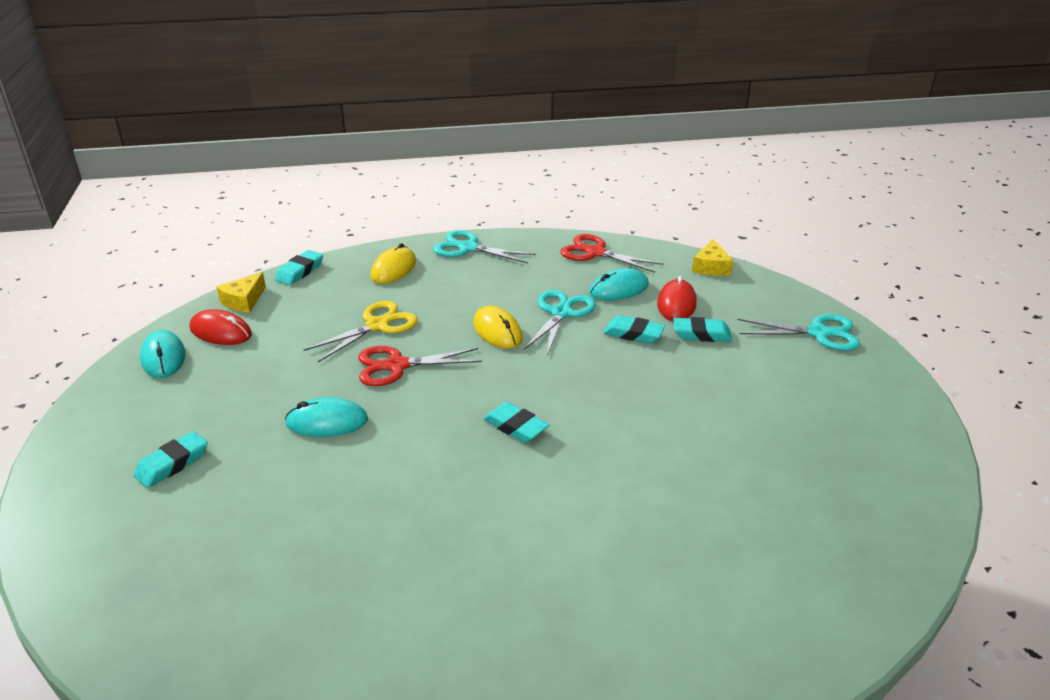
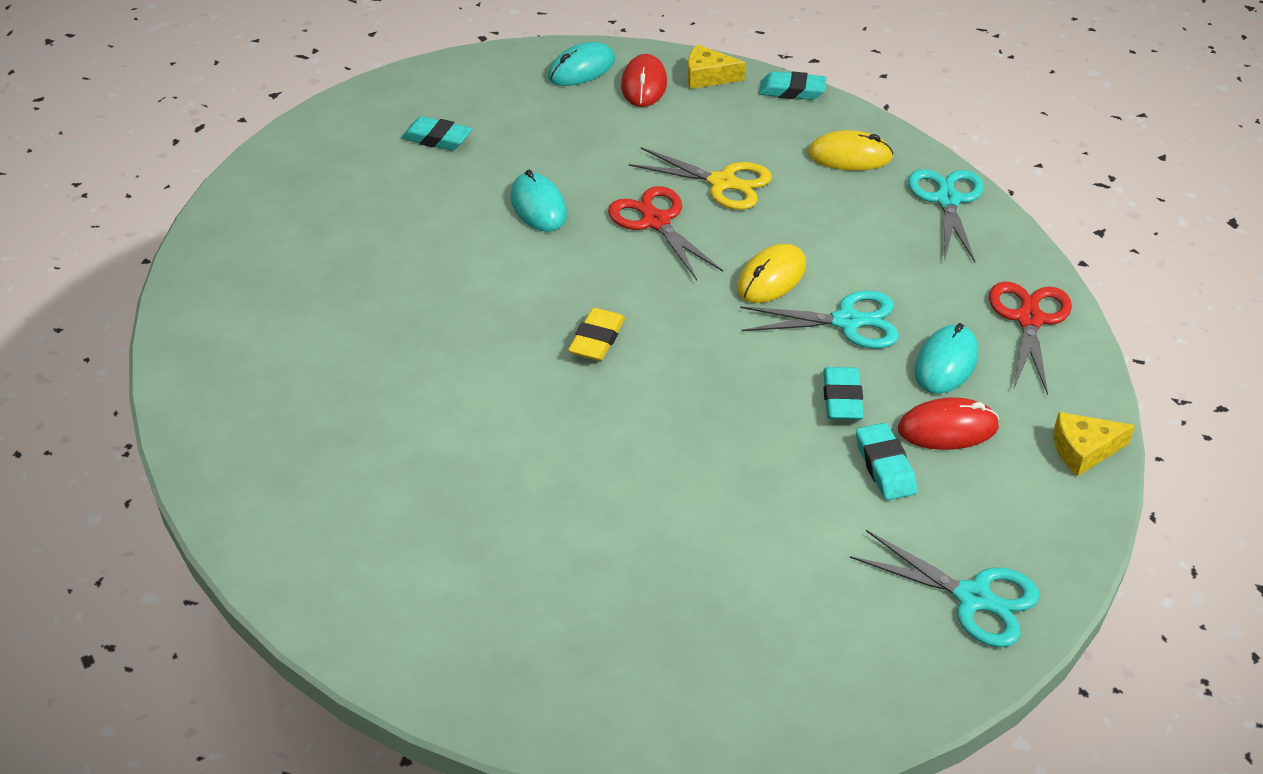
camera: 70 degrees right, 10 degrees up
(515, 427) = (597, 339): turquoise eraser -> yellow eraser
(618, 289) = (946, 363): turquoise mouse -> turquoise mouse turned 75 degrees clockwise
(818, 333) = (973, 597): turquoise scissors -> turquoise scissors turned 45 degrees counterclockwise

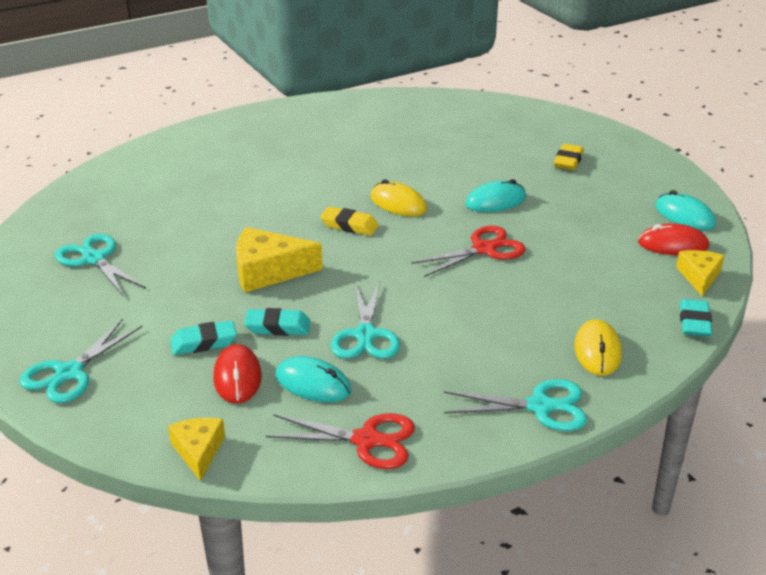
camera: 90 degrees right, 10 degrees down
(437, 139) = (568, 161): turquoise eraser -> yellow eraser
(692, 621) = (94, 259): none -> turquoise scissors
(715, 415) = (268, 271): none -> yellow cheese
(722, 183) = (541, 280): yellow scissors -> none
(771, 278) = (419, 300): yellow mouse -> yellow mouse (398, 203)

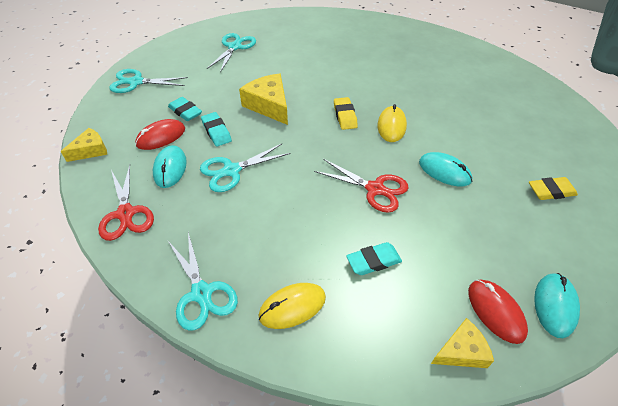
camera: 60 degrees right, 15 degrees up
(694, 322) = (383, 370): turquoise eraser -> turquoise eraser (373, 261)

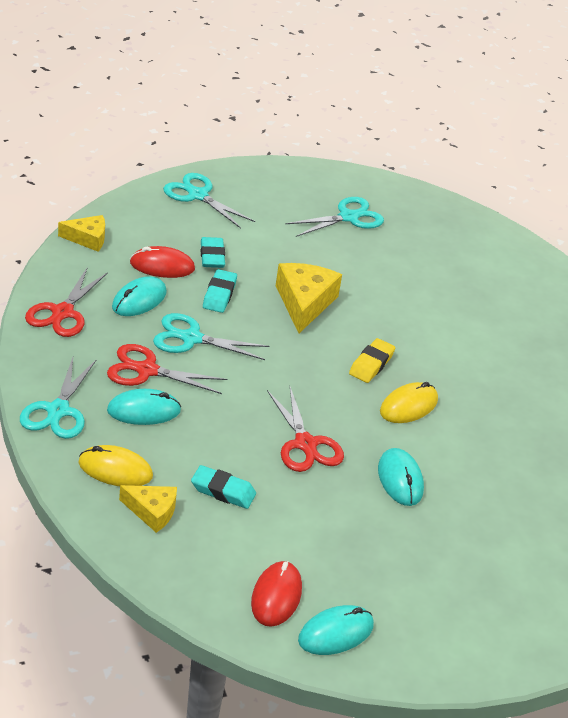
camera: 35 degrees right, 10 degrees down
(229, 213) = (147, 370): none -> red scissors
(259, 244) = (143, 410): none -> turquoise mouse
(461, 351) = (208, 592): yellow cheese -> yellow cheese (152, 512)
(550, 191) = (487, 571): yellow eraser -> none

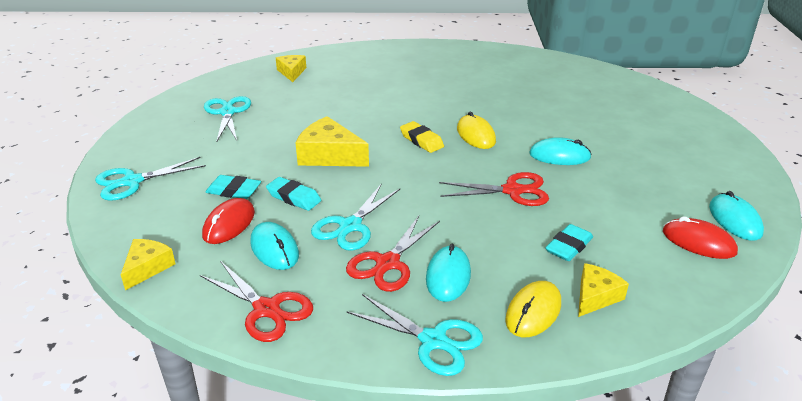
camera: 65 degrees left, 5 degrees down
(467, 240) = (292, 72): none -> yellow cheese

